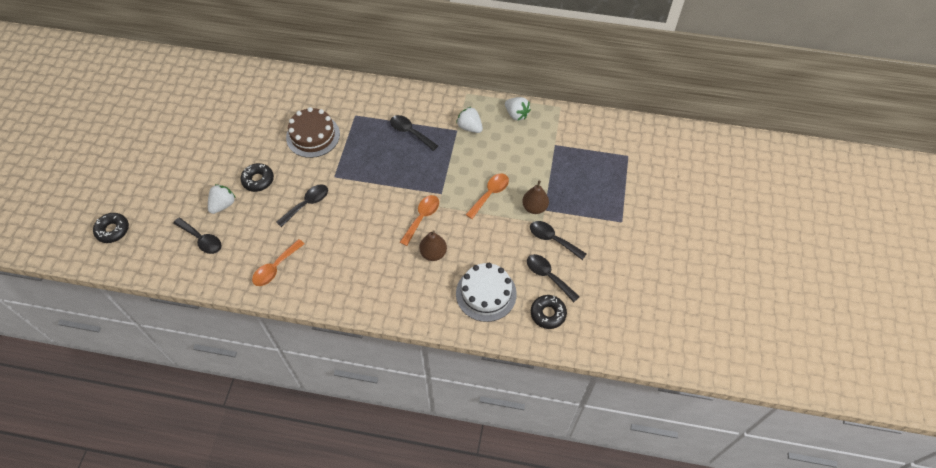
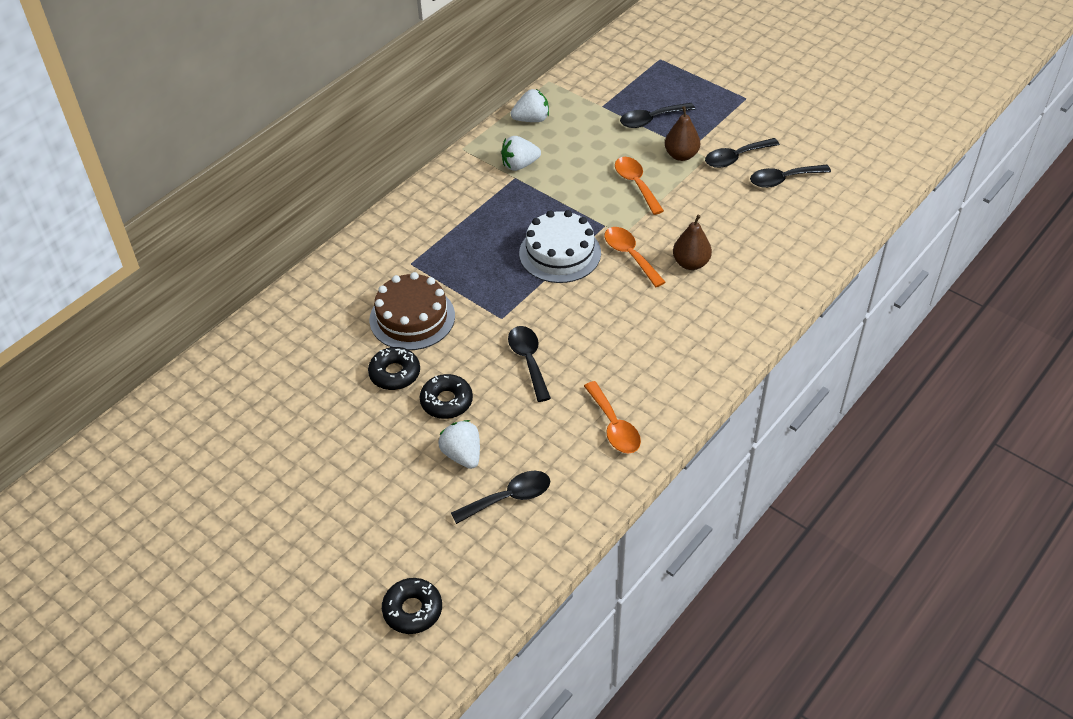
camera: 60 degrees left, 10 degrees down
(410, 132) = (484, 220): black spoon -> black spoon (651, 120)
(486, 293) = (777, 238): white cake -> white cake (560, 253)
(548, 314) = (833, 198): black donut -> black donut (395, 373)

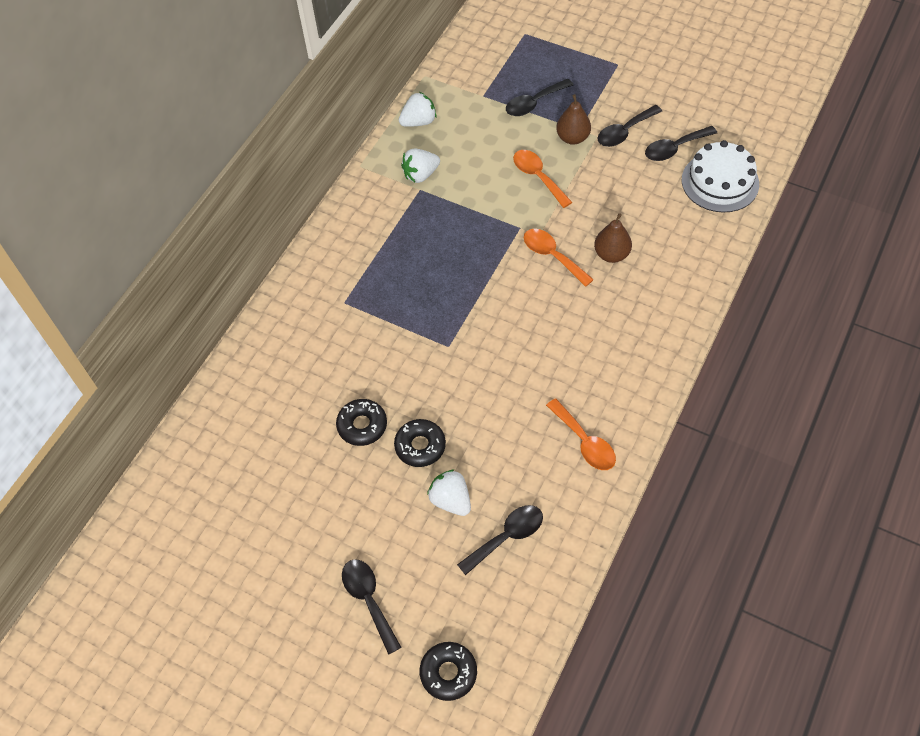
camera: 10 degrees left, 10 degrees up
(412, 318) = (362, 362): brown cake -> none
(528, 360) = (486, 387): black spoon -> black spoon (368, 600)
(560, 253) = (485, 265): white cake -> white cake (720, 182)

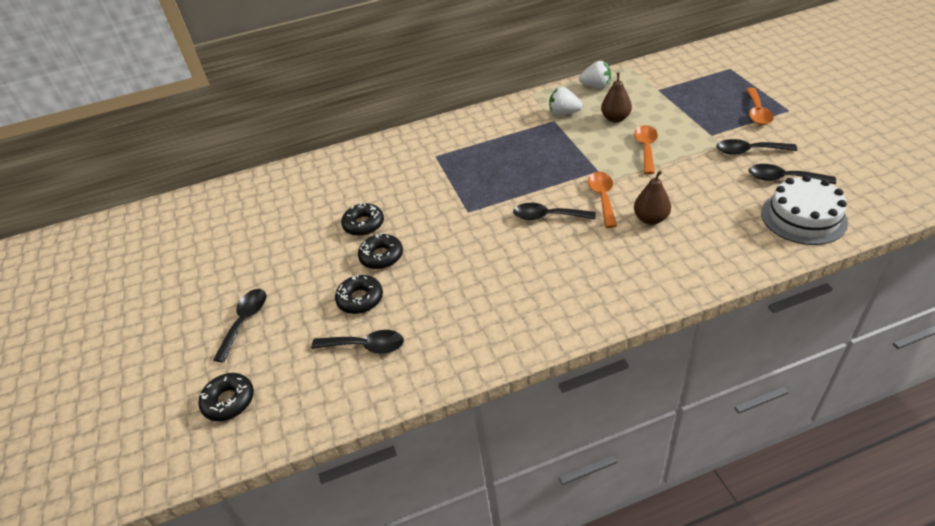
camera: 45 degrees right, 15 degrees down
(451, 500) = (360, 299): white strawberry -> black donut
(534, 103) = (692, 107): black spoon -> black spoon (547, 216)
(572, 138) = (700, 138): brown pear -> brown pear (615, 118)
(584, 442) = (490, 323): orange spoon -> orange spoon (757, 112)

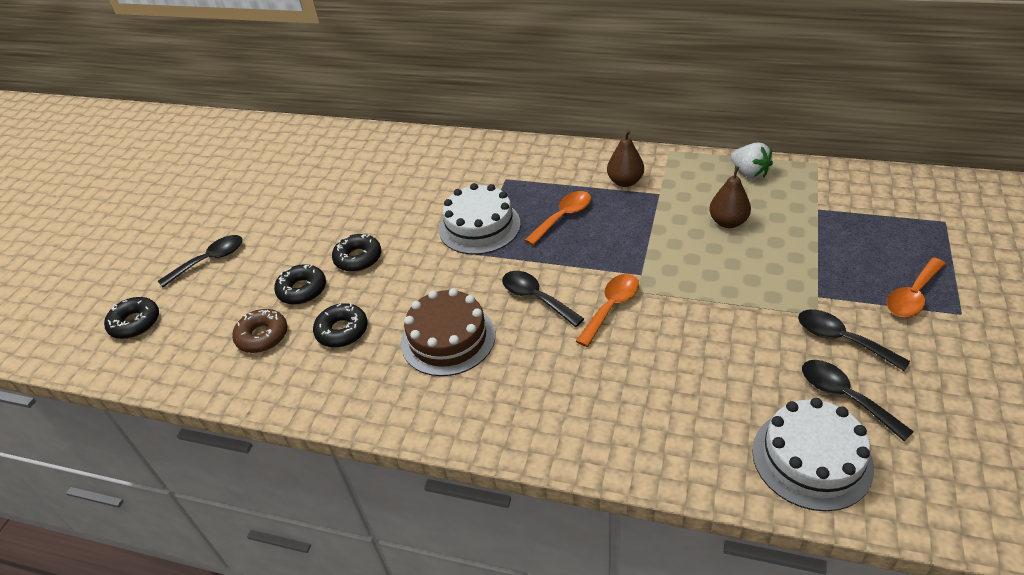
camera: 35 degrees right, 0 degrees up
(364, 224) = (377, 219): black donut -> black donut (342, 331)
(366, 346) = (262, 336): black spoon -> brown donut
(453, 193) = (479, 226): none -> white cake
(516, 270) = (448, 338): none -> brown cake
(563, 113) = (678, 190): white strawberry -> none
(646, 148) = (721, 274): orange spoon -> orange spoon (563, 217)
(650, 219) = (633, 359): brown pear -> brown pear (625, 181)

